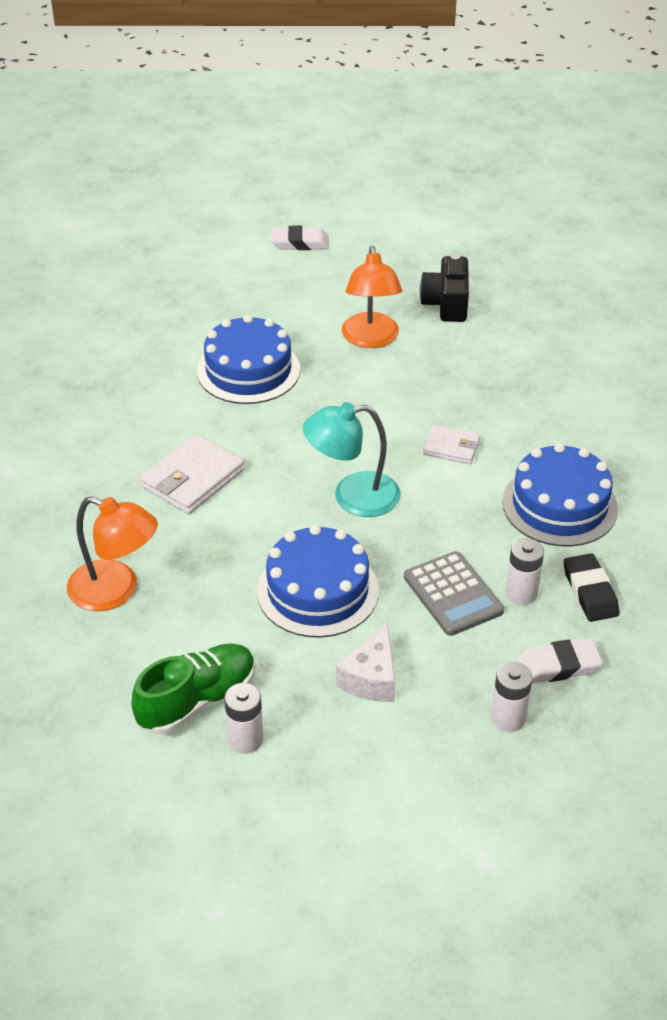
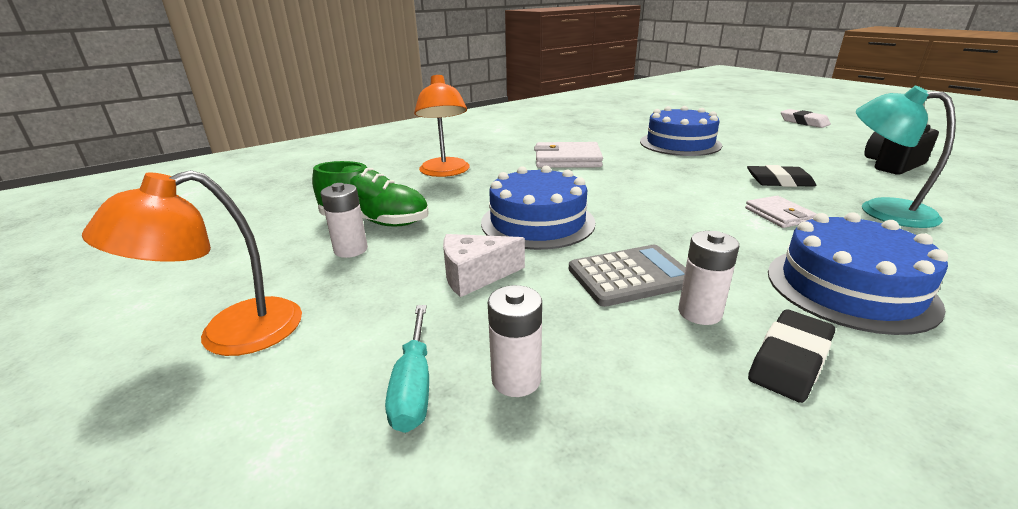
camera: 55 degrees right, 15 degrees down
(352, 496) = (649, 201): turquoise lamp -> turquoise lamp (881, 210)
(371, 339) = (793, 158): orange lamp -> orange lamp (230, 335)
(402, 392) = (779, 181): none -> black eraser
(453, 594) = (630, 276): grey calculator -> grey calculator turned 135 degrees counterclockwise
(475, 769) = (413, 386): none -> turquoise screwdriver
(558, 666) = (644, 385): white eraser -> none

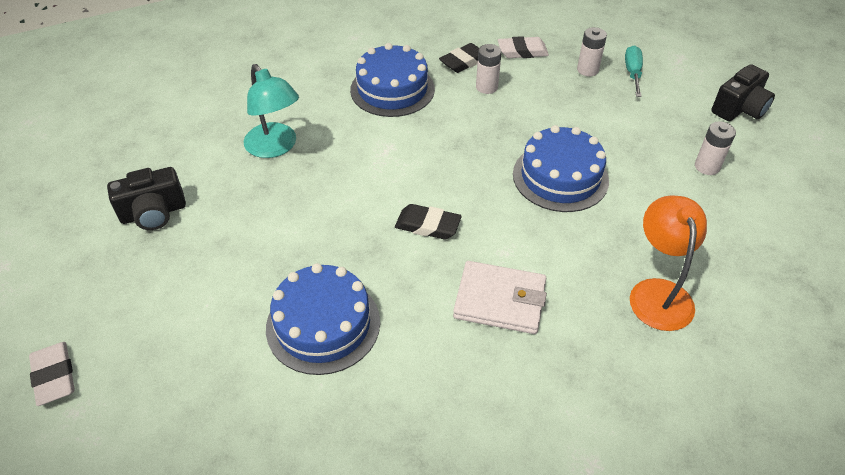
camera: 170 degrees left, 20 degrees up
(230, 335) = (739, 108): orange lamp -> black camera
(375, 221) = (703, 201): green shoe -> none
(475, 276) = (609, 129): white cheese -> none
(630, 276) = (511, 114): grey calculator -> none
(684, 411) = (522, 51): none -> white eraser
(778, 215) = (361, 154): white wallet -> none
(779, 181) = (304, 202): black eraser -> black eraser (428, 225)

